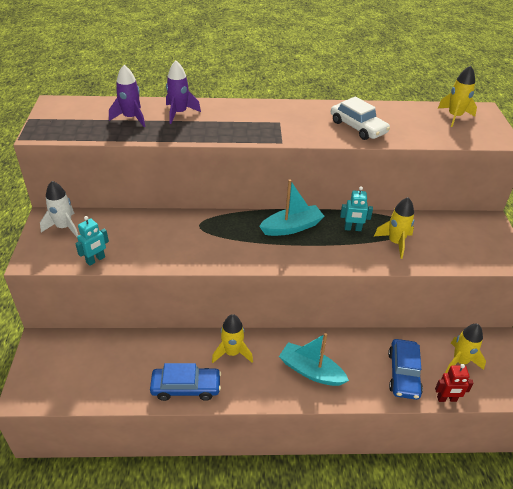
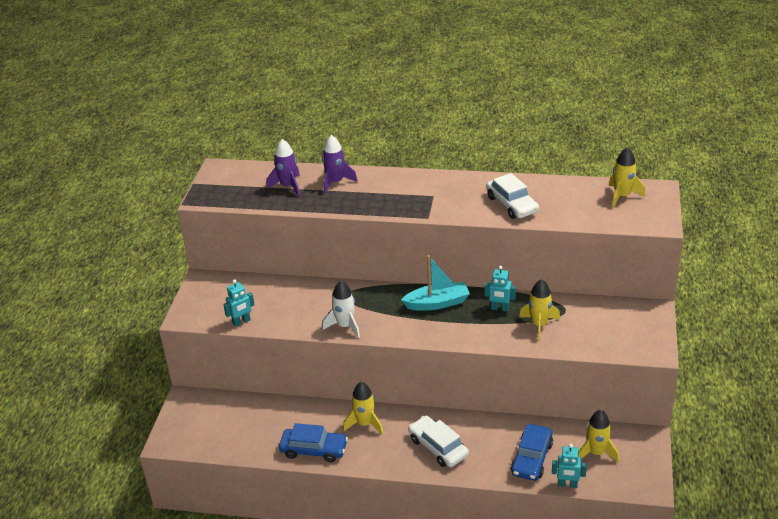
camera: 15 degrees right, 5 degrees down
(64, 227) = (216, 289): white rocket -> white rocket (345, 326)
(311, 371) = (438, 447): turquoise boat -> white car
(446, 399) = (567, 484): red robot -> turquoise robot

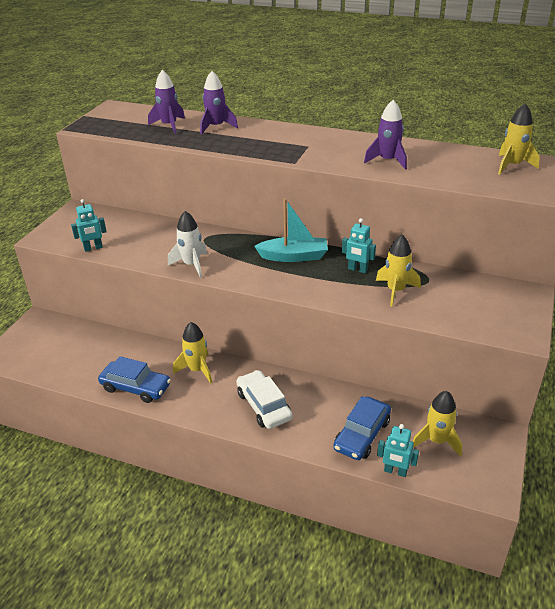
camera: 10 degrees right, 0 degrees up
(512, 204) = (387, 161): white car -> purple rocket

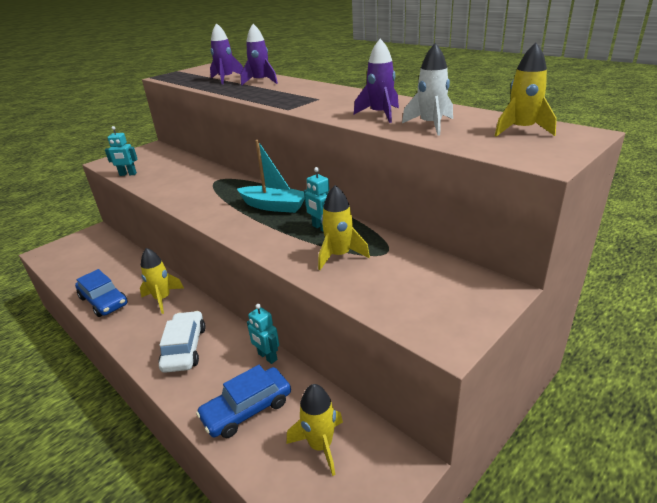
camera: 25 degrees right, 5 degrees down
(191, 265) = (182, 198): white rocket -> white rocket (430, 125)
(395, 471) = (245, 466): turquoise robot -> turquoise robot (267, 357)

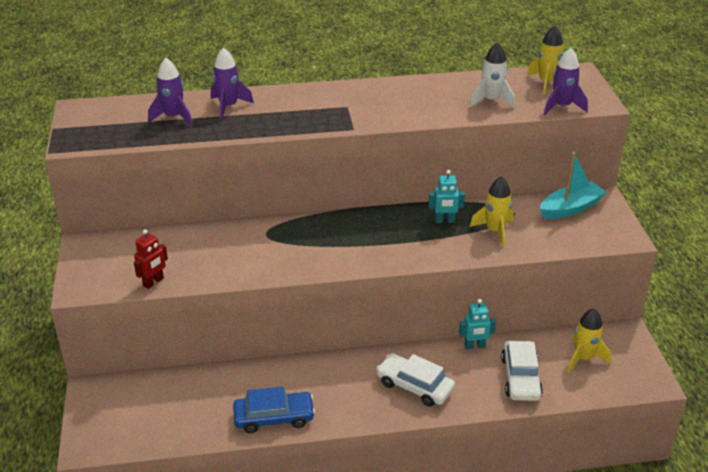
camera: 55 degrees left, 5 degrees up
(128, 174) = (153, 282): turquoise robot -> red robot
(162, 299) = (321, 377): yellow rocket -> none
(247, 409) = (520, 378): blue car -> white car
(274, 206) = (374, 226): turquoise boat -> turquoise boat (570, 208)
(380, 114) = (437, 104): purple rocket -> purple rocket (562, 107)

